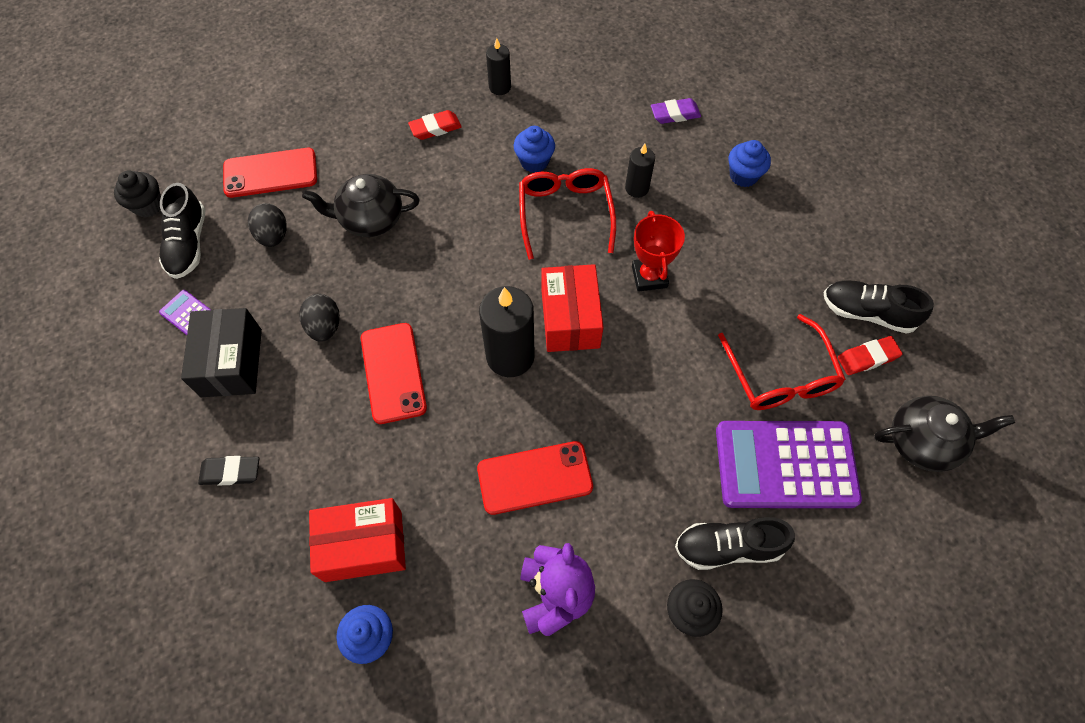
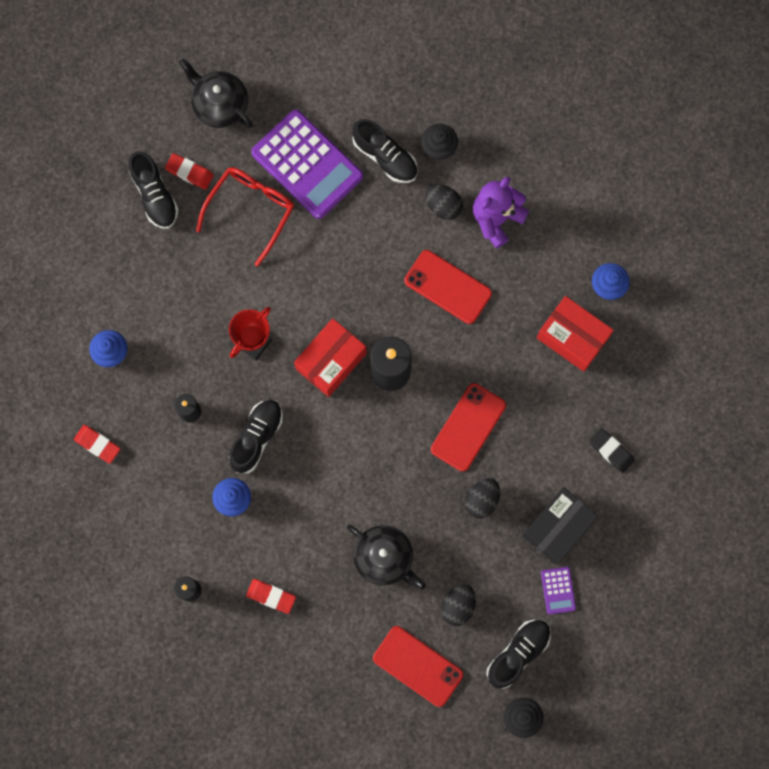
camera: 135 degrees left, 15 degrees up
(565, 214) = (257, 437): red glasses -> black shoe
(620, 553) = (443, 206): none -> black egg
(675, 114) = (97, 444): purple eraser -> red eraser

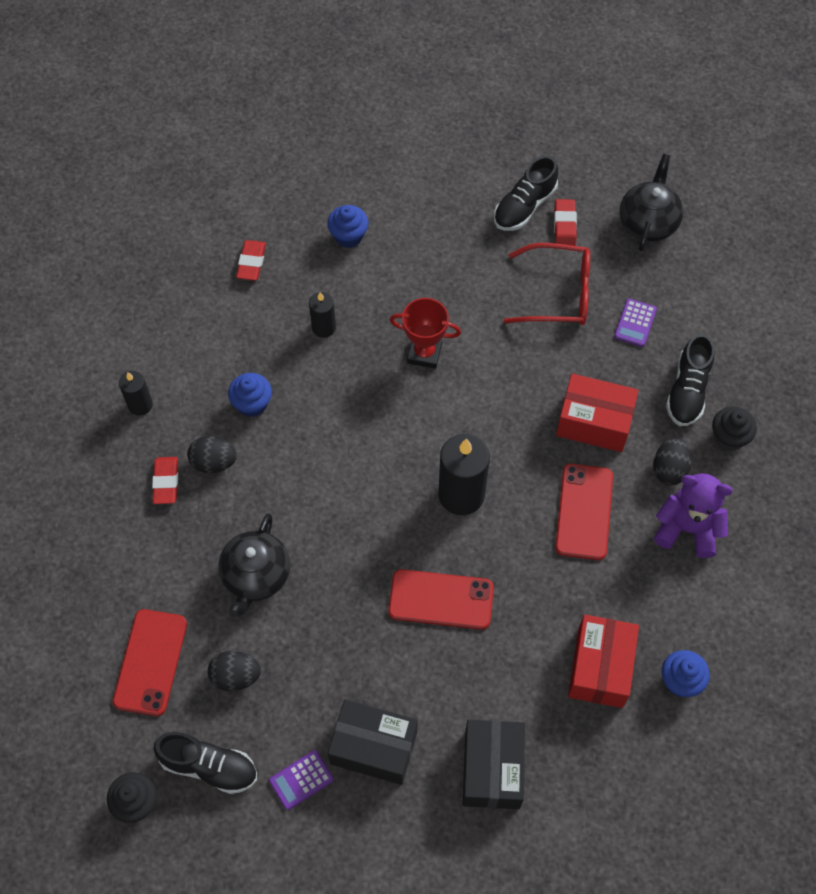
camera: 65 degrees right, 15 degrees down
(257, 437) = (327, 398): black shoe -> none
(307, 164) = (635, 323): purple calculator -> purple calculator, size x0.42
(331, 361) = (442, 432): red box -> red box (594, 422)
(482, 500) = (366, 650): black egg -> black egg (214, 462)
(611, 451) = (492, 769): black eraser -> black box

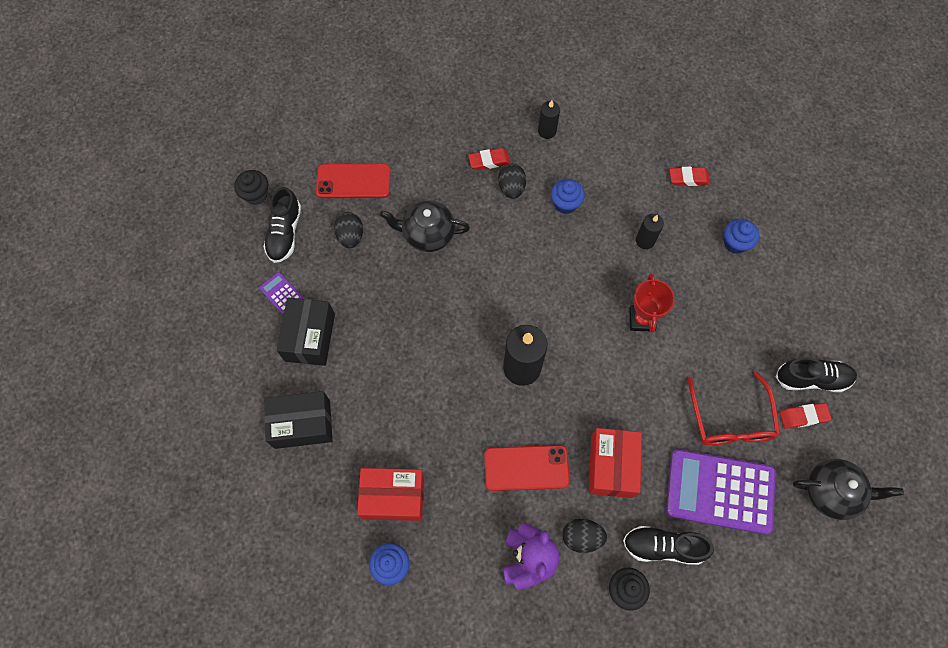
camera: 80 degrees right, 5 degrees up
(441, 600) = (430, 366): red phone -> none
(524, 206) = (812, 379): black shoe -> black shoe turned 150 degrees clockwise
(635, 323) = (720, 491): purple calculator -> purple calculator, size x2.36

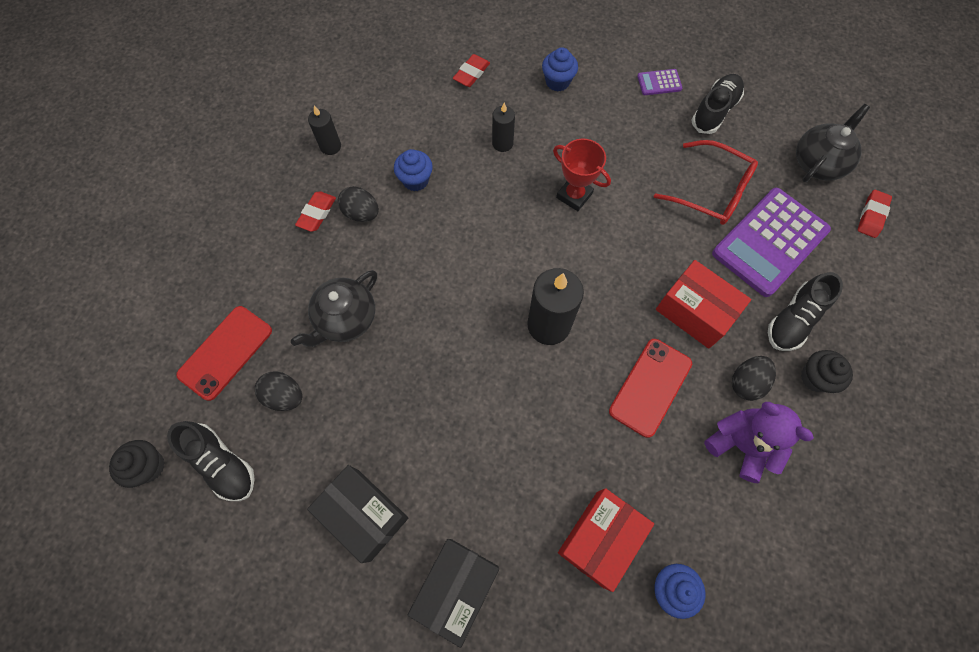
camera: 55 degrees left, 0 degrees up
(281, 293) = (289, 513): purple calculator -> purple calculator (659, 83)
(803, 416) = (742, 139): red eraser -> red eraser (871, 216)

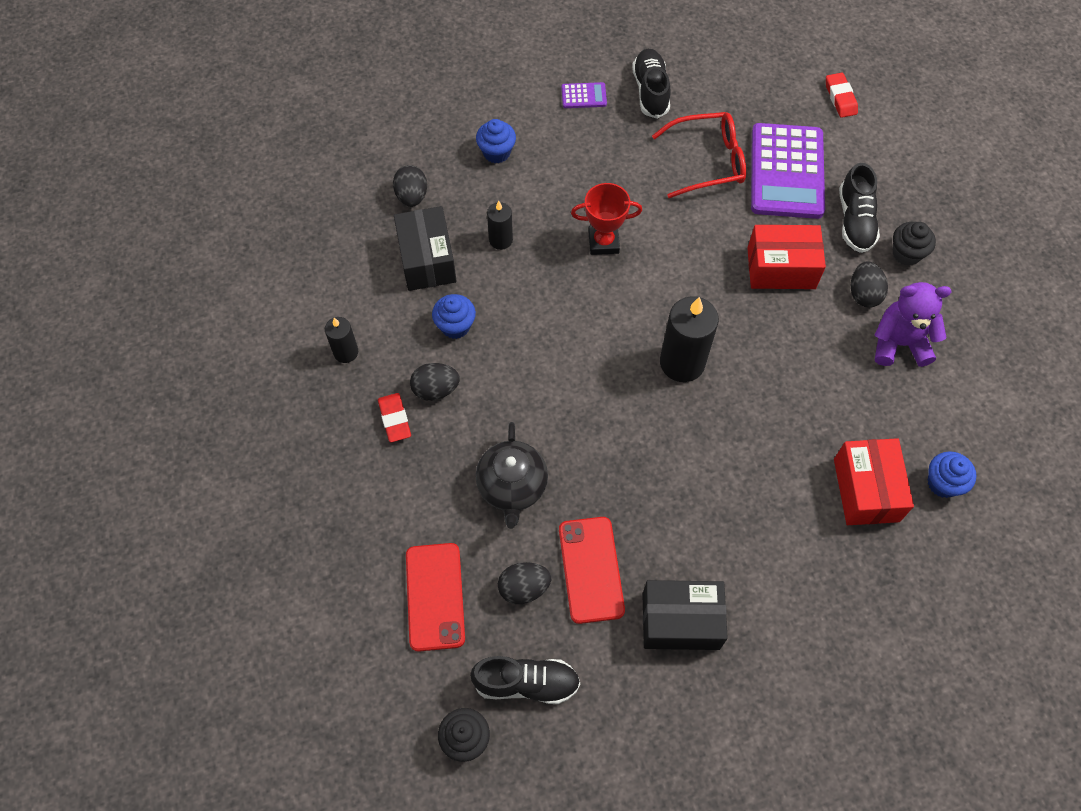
camera: 40 degrees left, 5 degrees down
(456, 587) = (800, 612): black box -> black box (427, 260)
(471, 73) = (412, 196): red eraser -> black egg
(650, 387) = (801, 351): red phone -> red phone (591, 569)
(659, 83) = (583, 96): purple calculator -> purple calculator turned 135 degrees counterclockwise
(818, 163) = (766, 81): black teapot -> none

